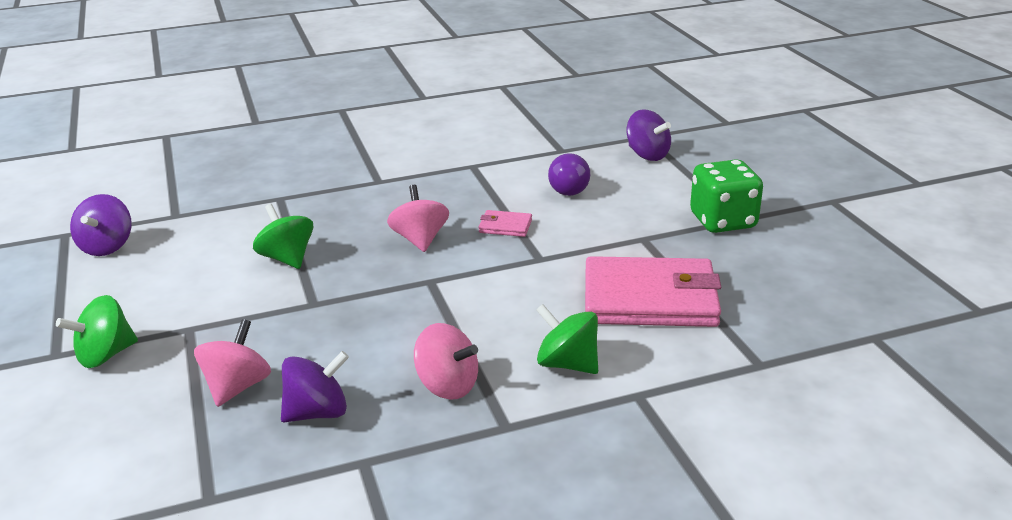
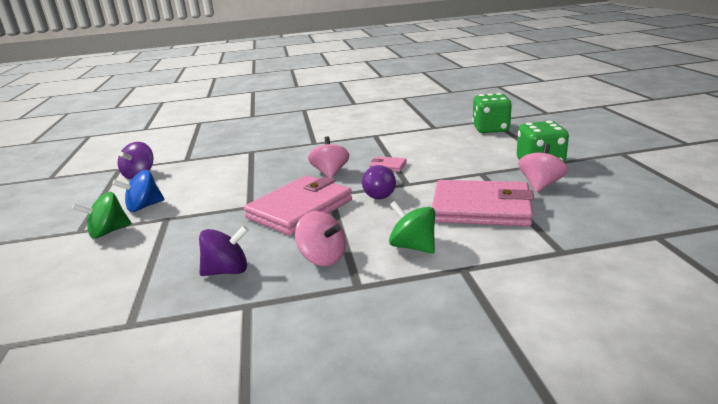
camera: 10 degrees right, 5 degrees down
(143, 308) = (144, 207): none -> blue spinning top
(237, 387) = (181, 253): pink spinning top -> pink spinning top (540, 184)
(287, 258) = (243, 182): green spinning top -> none
(392, 307) = (300, 209): none -> pink wallet
(569, 187) = (435, 146): purple light bulb -> purple light bulb (381, 193)
(647, 155) = (490, 129): purple spinning top -> green dice

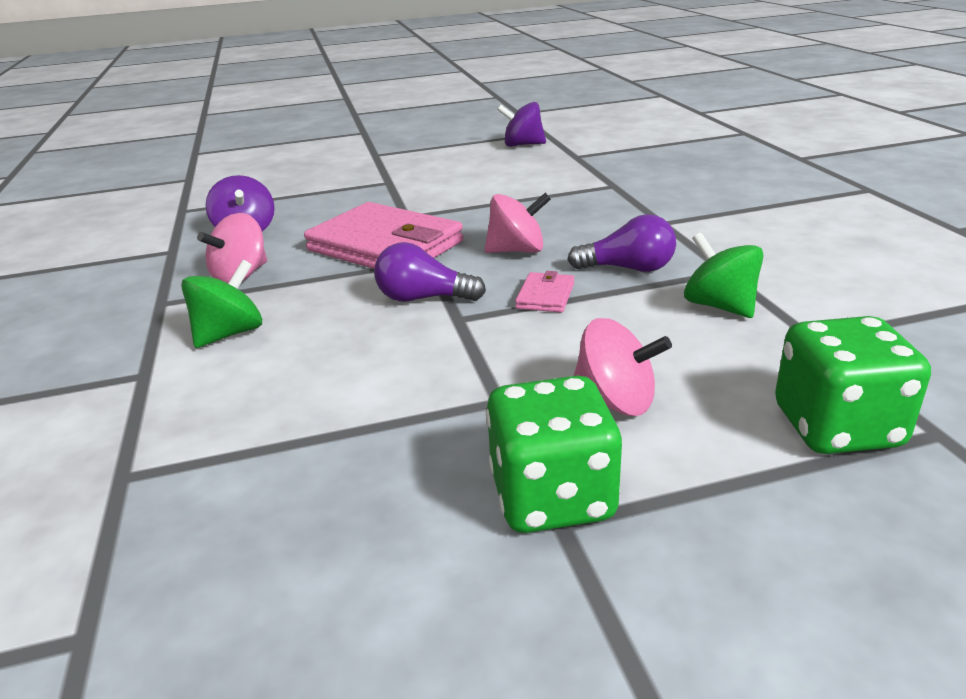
camera: 85 degrees right, 5 degrees up
(108, 232) = (366, 166): green spinning top -> green spinning top (719, 306)
(144, 207) = (424, 166): blue spinning top -> none
(365, 150) = (628, 268): none -> purple light bulb
(481, 208) = (328, 395): pink wallet -> none
(540, 184) = (417, 483): pink spinning top -> pink spinning top (615, 401)

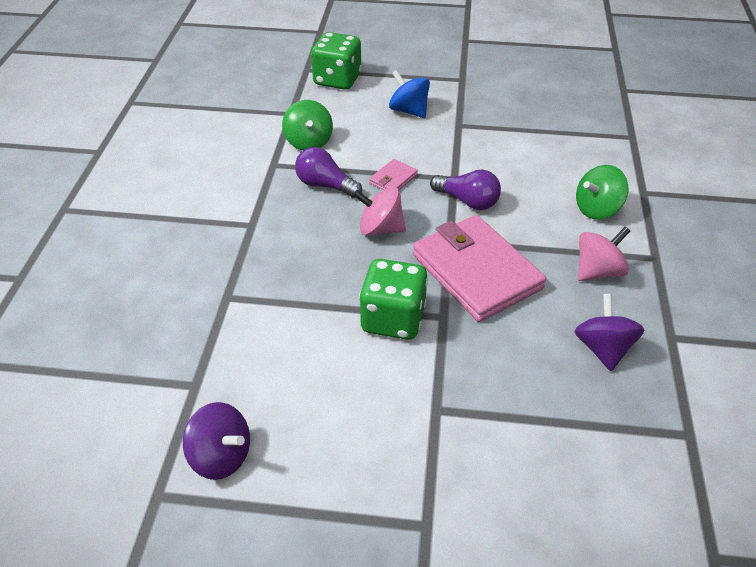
camera: 160 degrees left, 15 degrees up
(552, 497) = (460, 86): green dice -> green dice (393, 319)
(615, 401) = (409, 111): pink spinning top -> blue spinning top

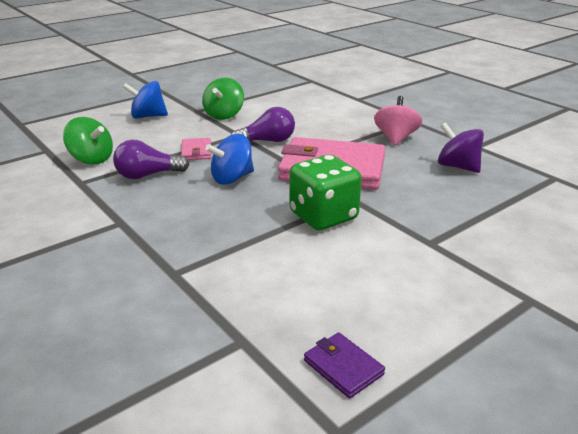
camera: 45 degrees left, 15 degrees down
(221, 456) = (343, 367): purple spinning top -> purple wallet
(337, 80) = (59, 120): green dice -> none
(380, 229) = (232, 178): pink spinning top -> blue spinning top
(597, 209) = (347, 114): green spinning top -> green spinning top (224, 115)

